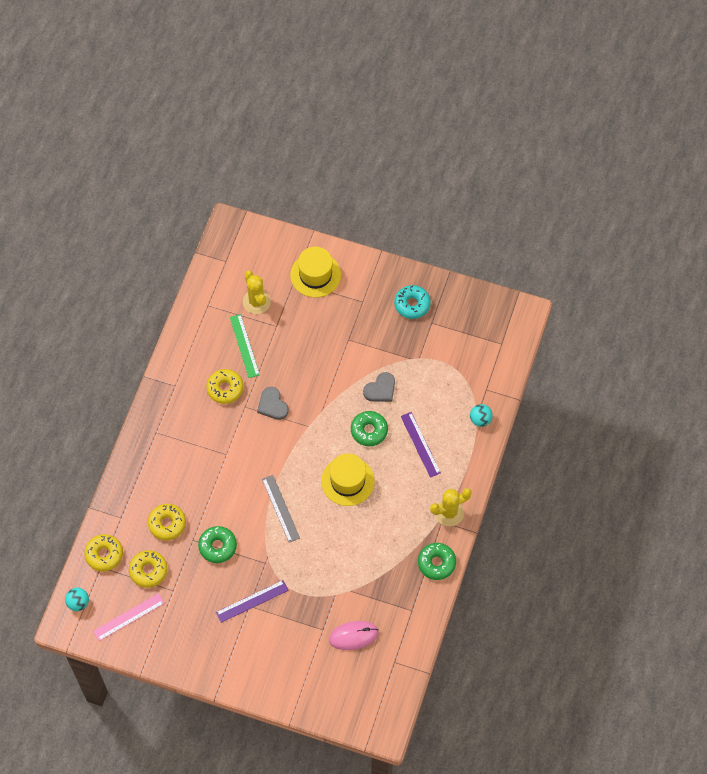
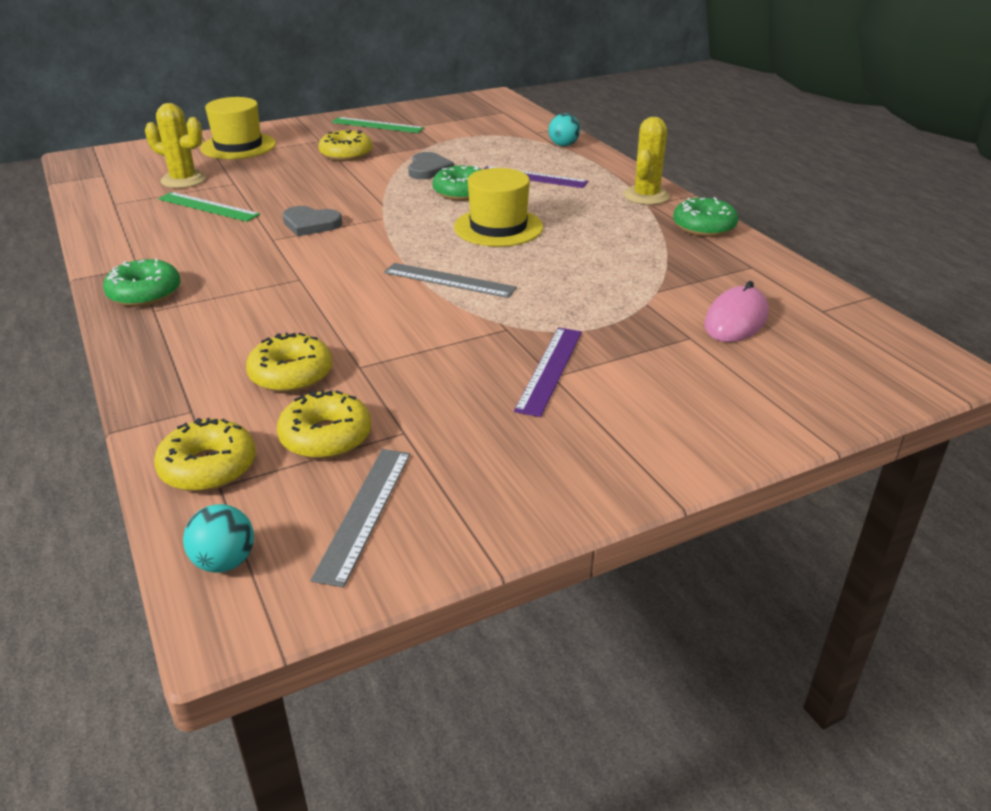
camera: 45 degrees left, 30 degrees down
(129, 617) = (365, 512): pink ruler -> grey ruler
(217, 546) = (410, 352): green donut -> green donut (145, 293)
(225, 389) = (223, 239): yellow donut -> yellow donut (346, 154)
(412, 304) = (377, 125): turquoise donut -> green ruler

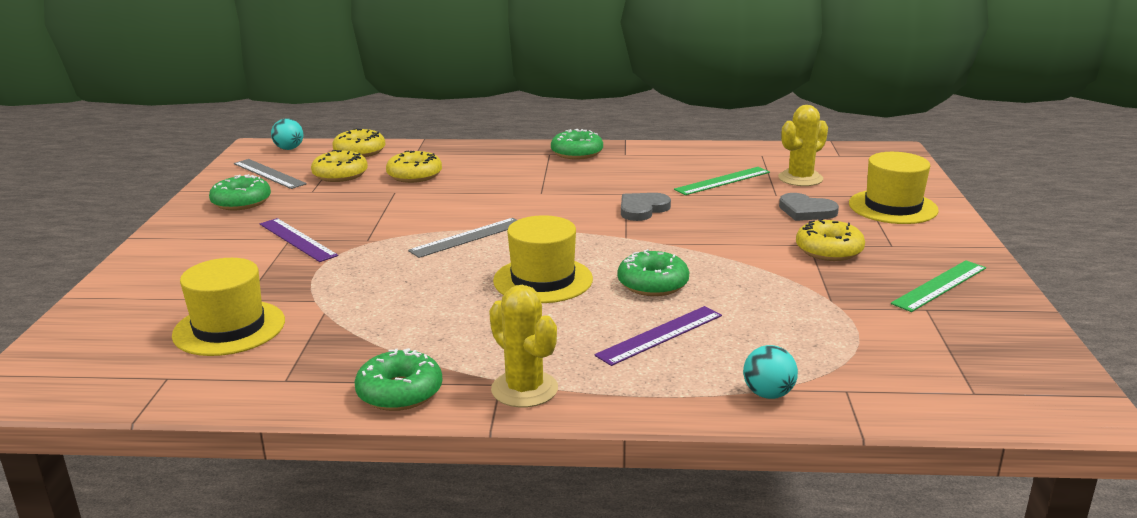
camera: 120 degrees right, 10 degrees down
(428, 169) = (742, 282): grey heart -> grey heart (806, 211)
(491, 473) = (241, 202): none -> green donut
(736, 320) = (229, 328): pink mouse -> yellow hat

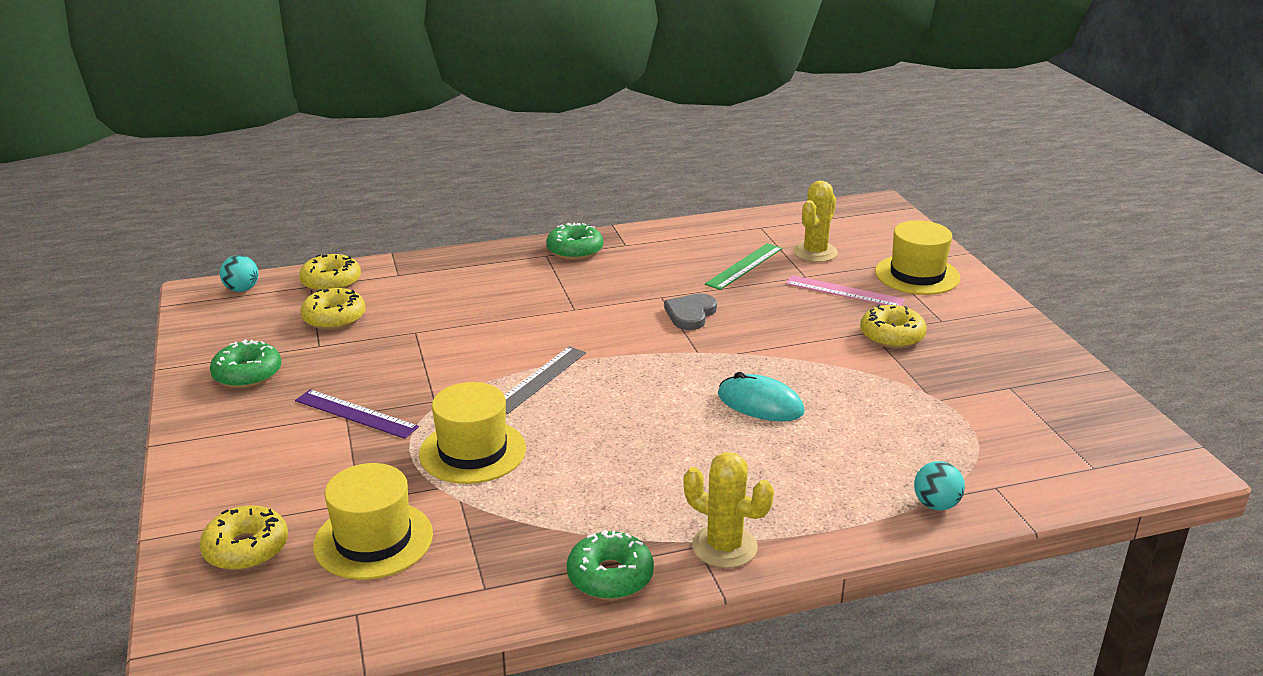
camera: 20 degrees left, 5 degrees up
(269, 174) = (247, 329): grey ruler -> none
(414, 175) = (420, 306): yellow donut -> yellow donut (246, 548)
(543, 280) = (653, 418): yellow hat -> yellow hat (472, 451)
(653, 284) = (760, 403): green donut -> turquoise mouse
(660, 335) = (805, 461): purple ruler -> none
(806, 211) = (844, 292): grey heart -> pink ruler
(940, 285) = (1006, 359): green ruler -> none

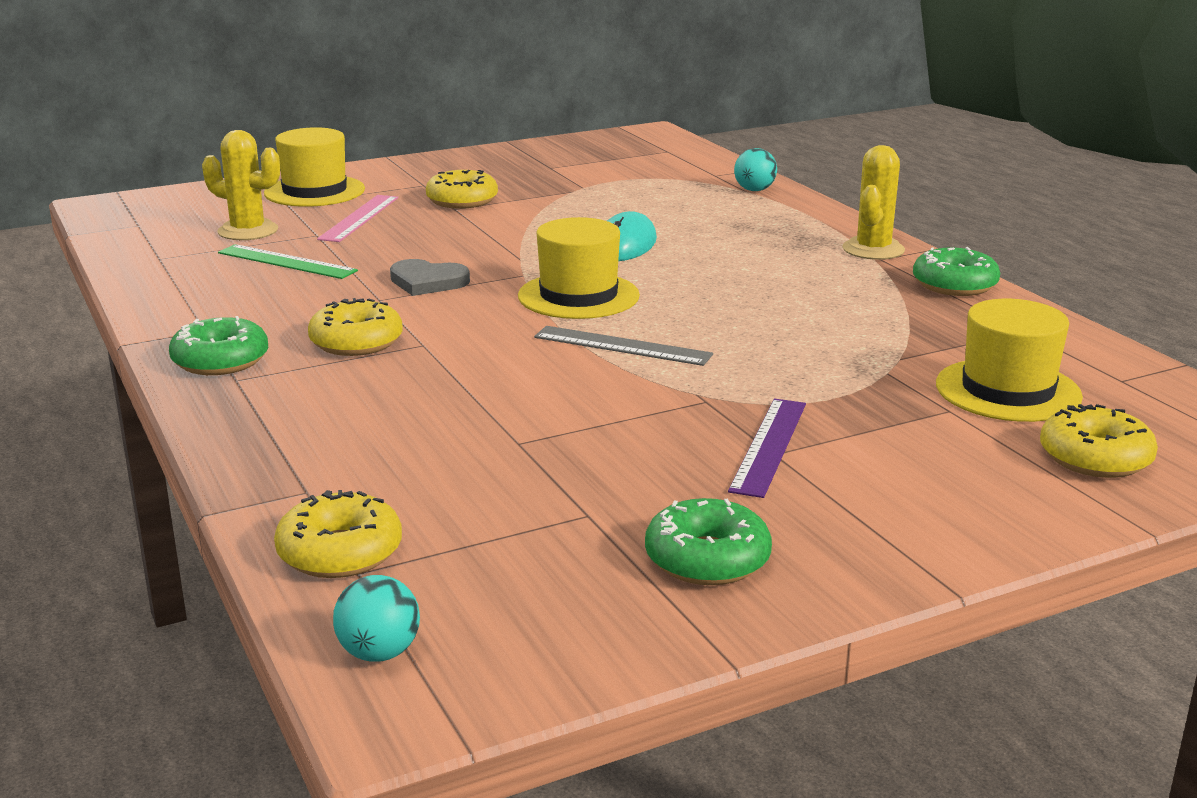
camera: 100 degrees left, 5 degrees down
(334, 318) = (487, 519): yellow donut -> yellow donut (356, 342)
(472, 451) = (804, 363): yellow hat -> yellow hat (578, 296)

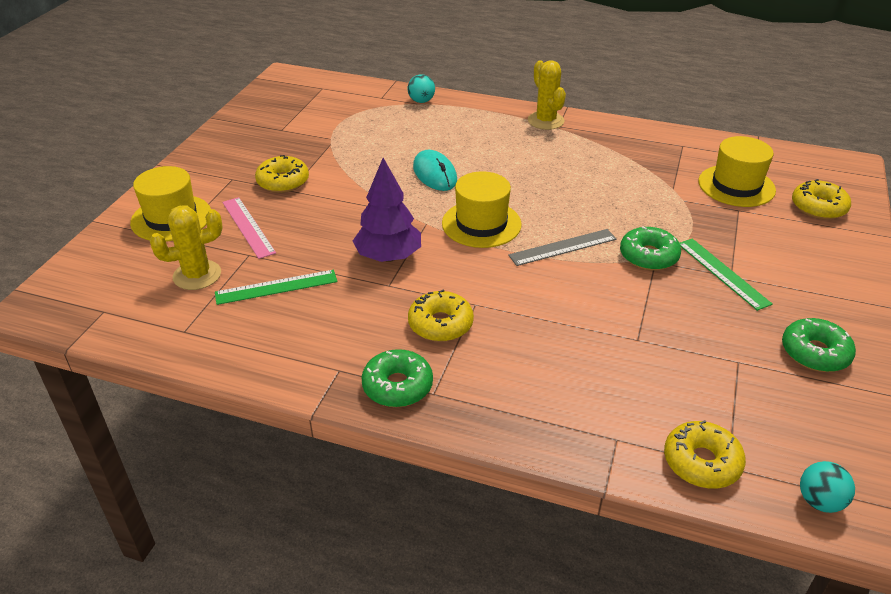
camera: 45 degrees left, 15 degrees up
(427, 282) = (388, 257): grey heart -> purple tree
(768, 446) = (722, 273): purple ruler -> green ruler
(954, 285) = (614, 129): green donut -> green donut (648, 256)

